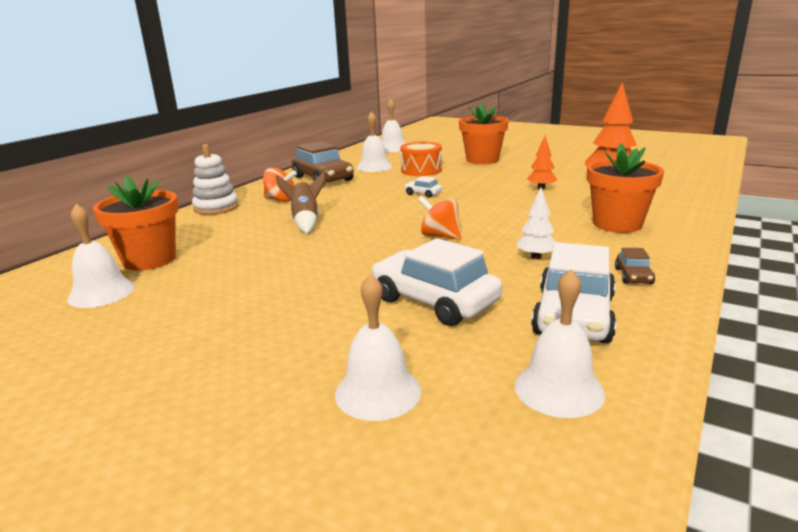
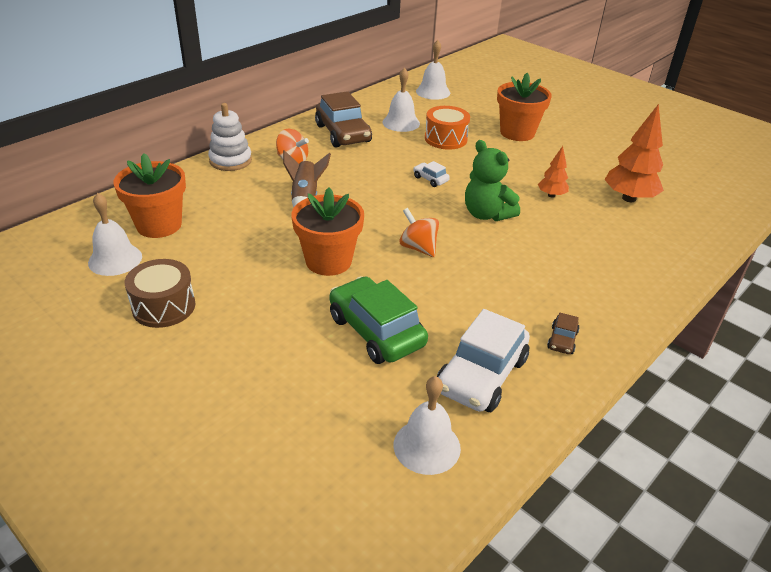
camera: 10 degrees right, 15 degrees up
(172, 321) = (164, 306): none -> brown drum
(378, 392) = (294, 416): white bell -> none
(434, 301) = (376, 331): white car -> green car
(491, 207) = (486, 214): none -> green teddy bear
(536, 257) = (490, 296): white tree -> none
(617, 224) = (593, 267): orange flower pot -> orange flower pot (328, 261)

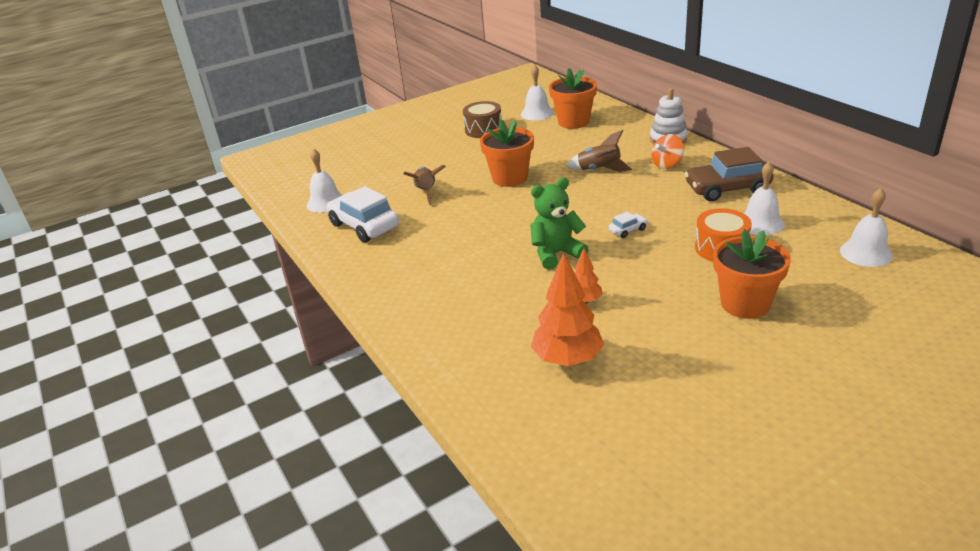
camera: 110 degrees right, 5 degrees down
(376, 331) = (426, 192): green car -> brown rocket
(418, 248) = (514, 214): orange spinning top -> none
(562, 340) = (375, 263): brown car -> none

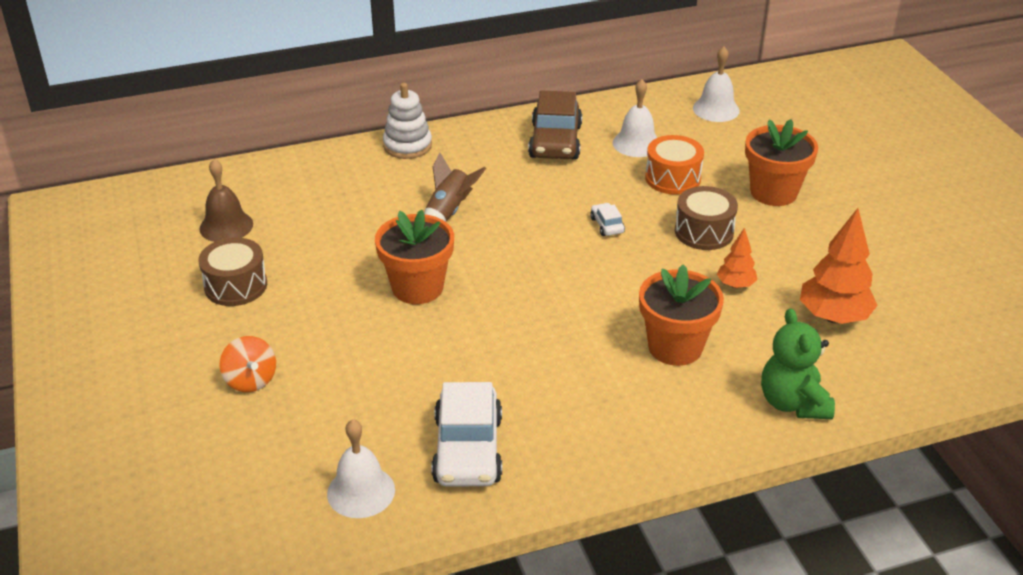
camera: 80 degrees left, 5 degrees up
(364, 226) = (467, 449): white car -> white car turned 60 degrees counterclockwise
(426, 192) = (404, 373): brown rocket -> none
(537, 113) = (226, 226): white bell -> brown bell
(556, 254) = (633, 285): green teddy bear -> green teddy bear (793, 403)
(573, 122) = (288, 201): orange flower pot -> orange flower pot (675, 347)
(651, 275) = (704, 232): none -> brown drum
(667, 164) = (471, 163): orange spinning top -> orange spinning top (250, 380)

